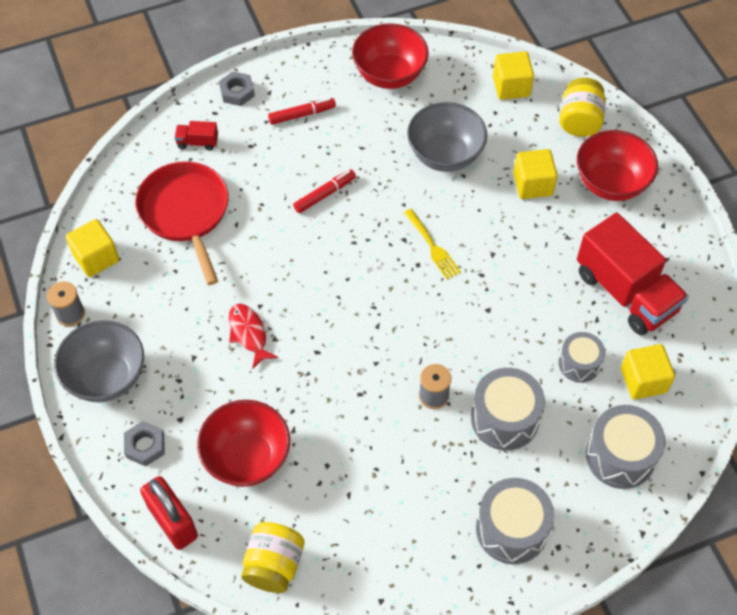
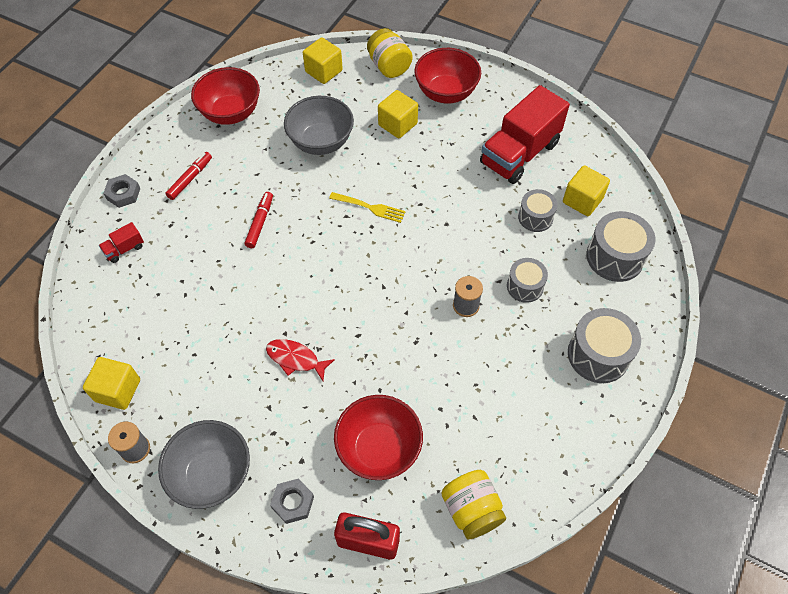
camera: 40 degrees left, 0 degrees up
(186, 213) = (163, 306): red pan -> none
(504, 418) = (525, 286): grey drum -> grey drum, size x0.63
(625, 292) = (519, 153): red truck -> red truck turned 120 degrees clockwise

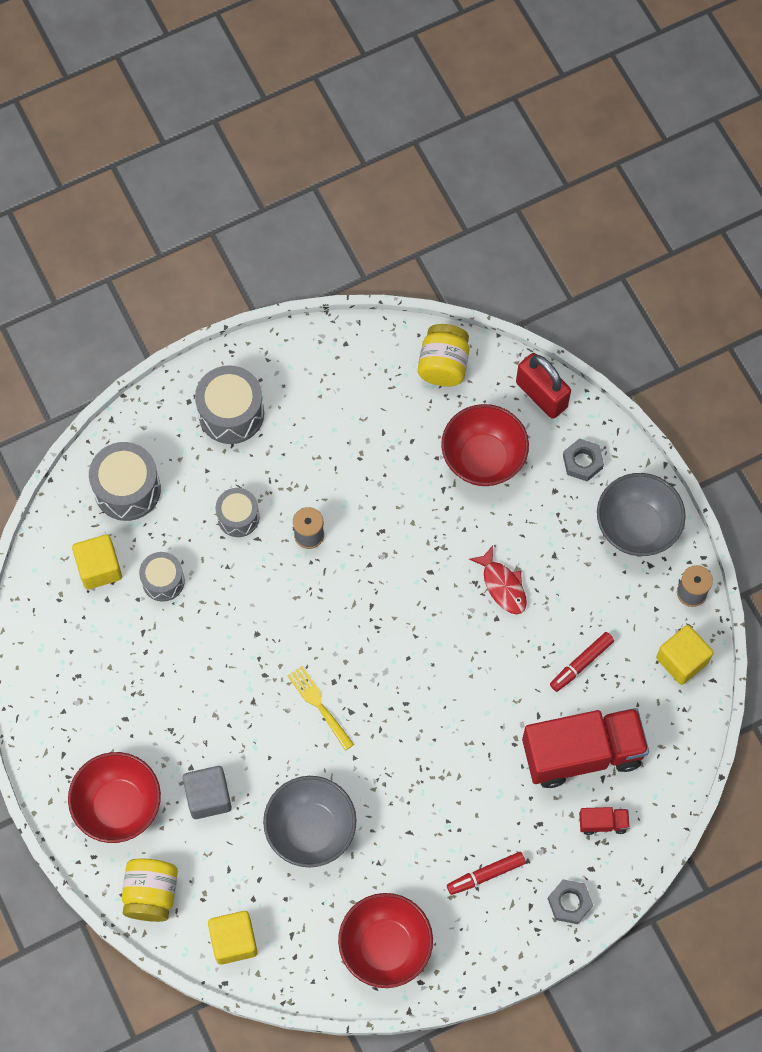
camera: 145 degrees left, 10 degrees up
(260, 223) = (445, 763): red marker -> red marker (581, 664)
(397, 124) = (208, 797): yellow cube -> grey cube
(519, 153) = (110, 666): red truck -> red truck (582, 753)

